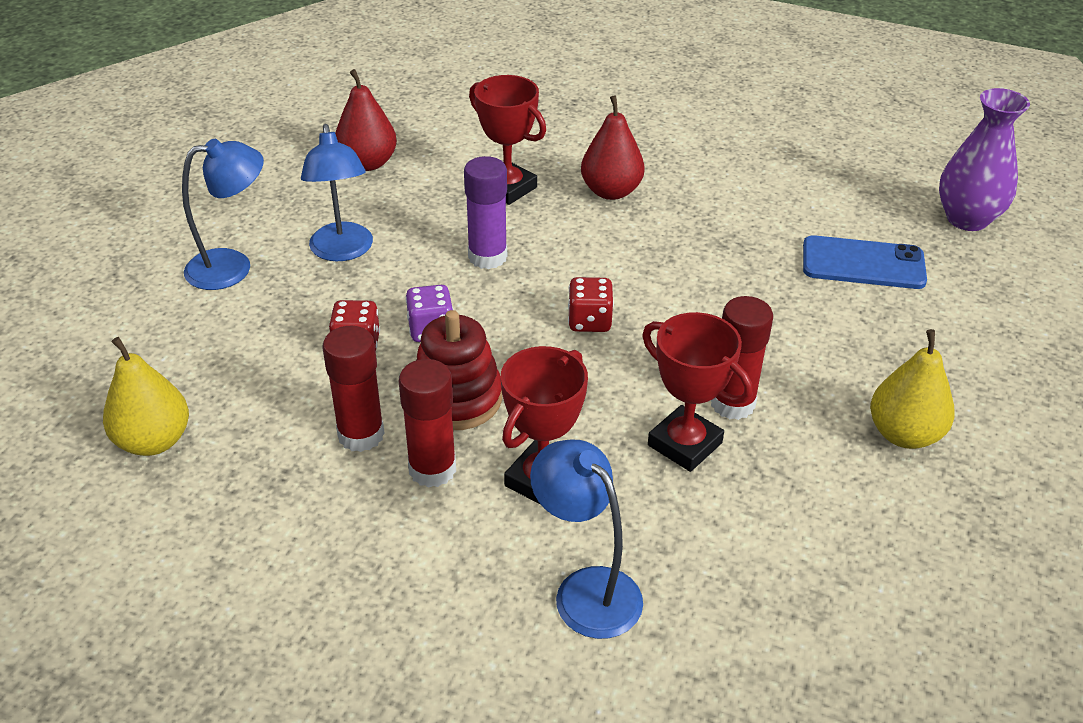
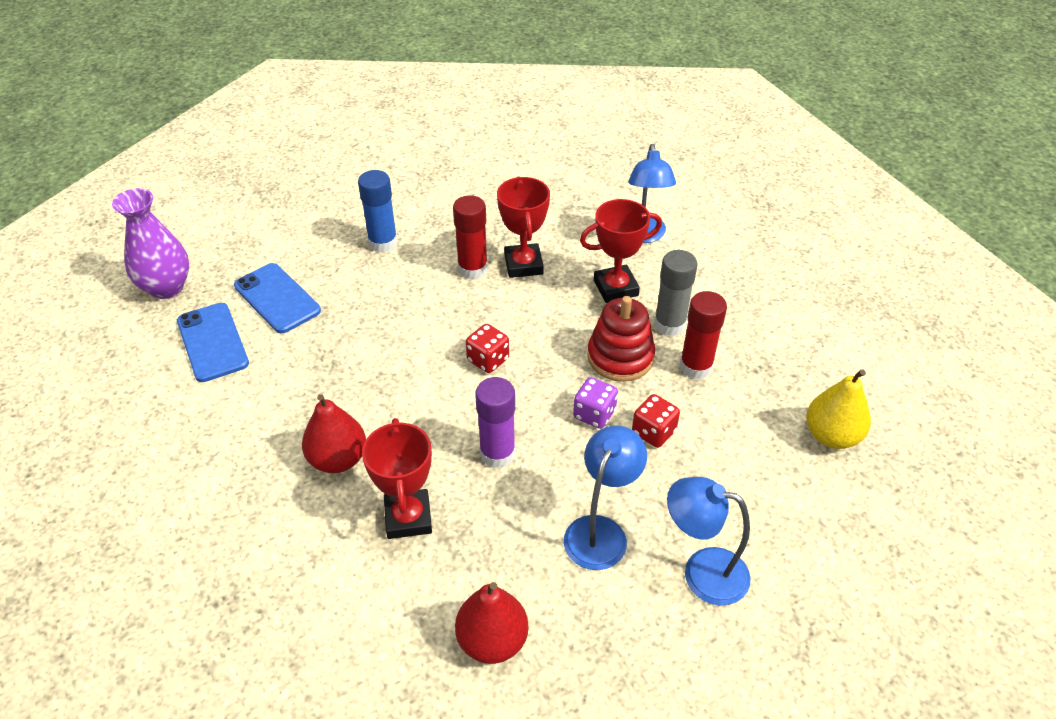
camera: 140 degrees left, 5 degrees up
(432, 469) = (669, 325): red glue stick -> grey glue stick
(845, 205) = (213, 342): none -> blue phone
(870, 374) = (383, 243): none -> blue glue stick
(904, 434) = (414, 212): yellow pear -> none

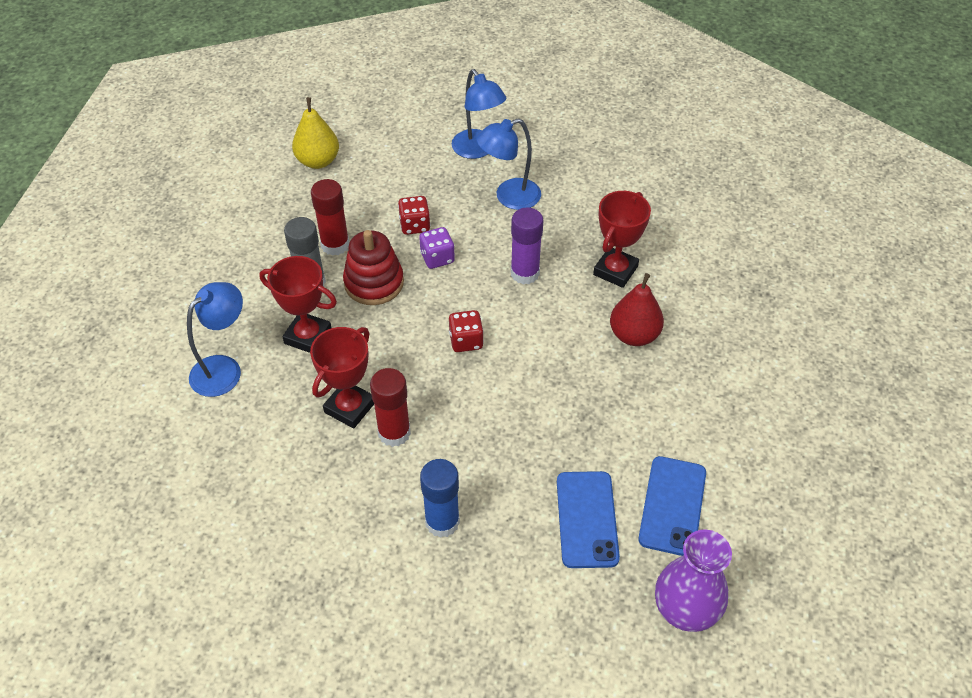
camera: 140 degrees left, 5 degrees up
(492, 640) = (619, 186): red pear -> none

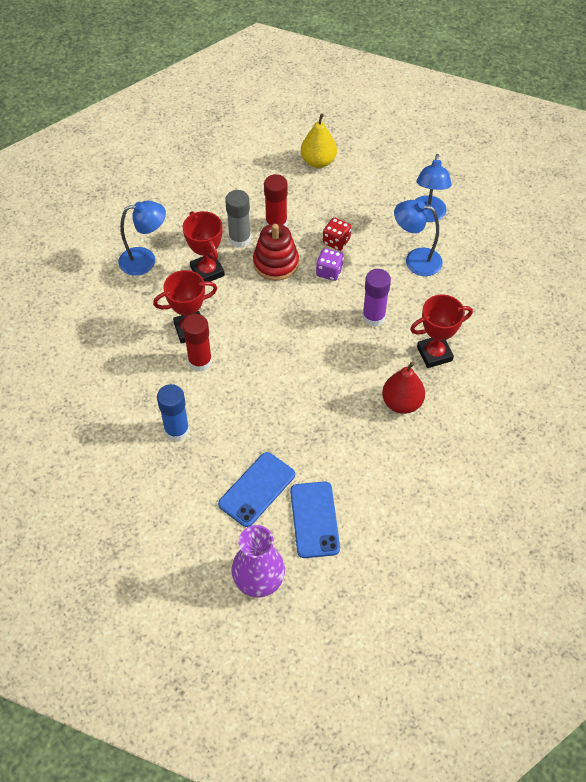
camera: 40 degrees right, 5 degrees up
(466, 341) = (294, 335): red dice -> none
(672, 506) = (314, 519): blue phone -> blue phone turned 60 degrees counterclockwise

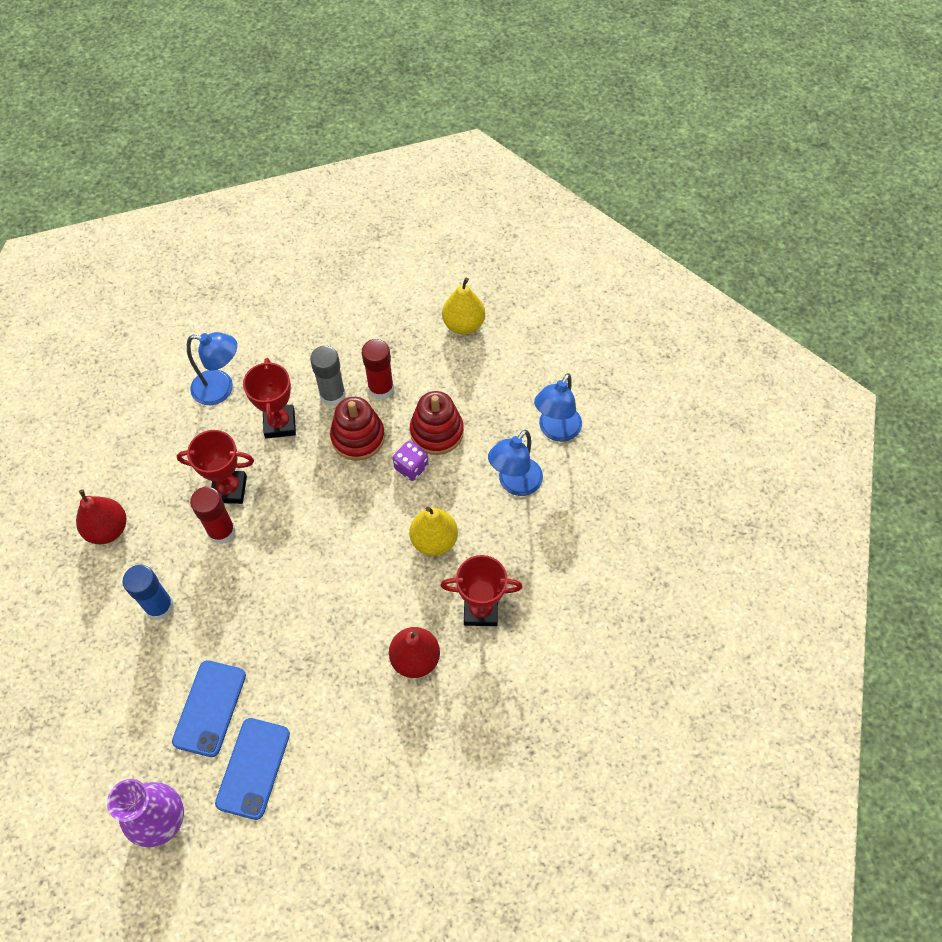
camera: 20 degrees right, 5 degrees up
(103, 388) = (108, 529): none -> red pear
(257, 489) = (209, 708): blue phone -> blue phone turned 45 degrees counterclockwise
(336, 241) = (436, 432): red dice -> red stacking toy
(373, 317) = (434, 540): purple glue stick -> yellow pear
(415, 260) = (515, 484): blue lamp -> blue lamp turned 90 degrees counterclockwise

